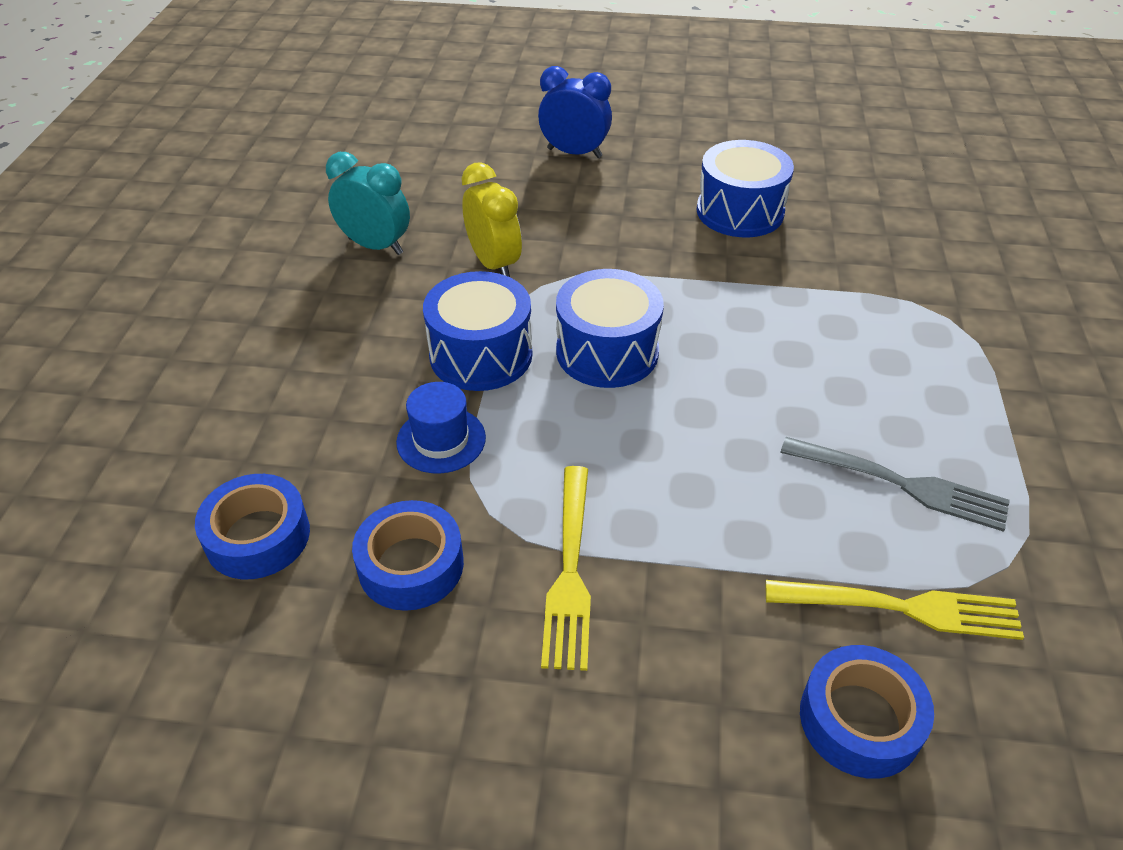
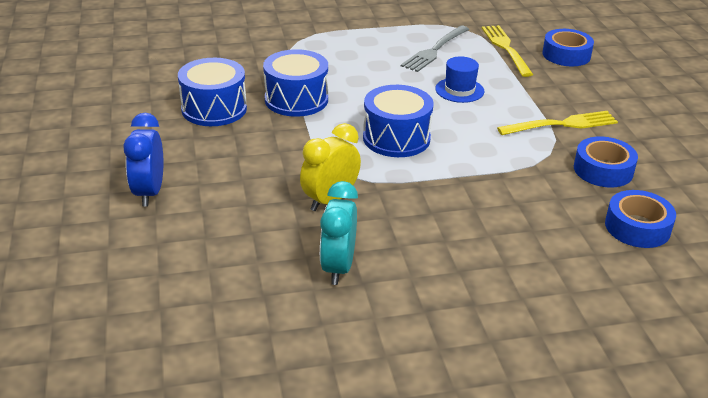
camera: 110 degrees left, 10 degrees down
(441, 440) = (514, 181): blue hat -> blue hat (459, 90)
(481, 354) = (431, 184): blue drum -> blue drum (296, 100)
(901, 484) = (435, 50): grey fork -> grey fork turned 150 degrees counterclockwise

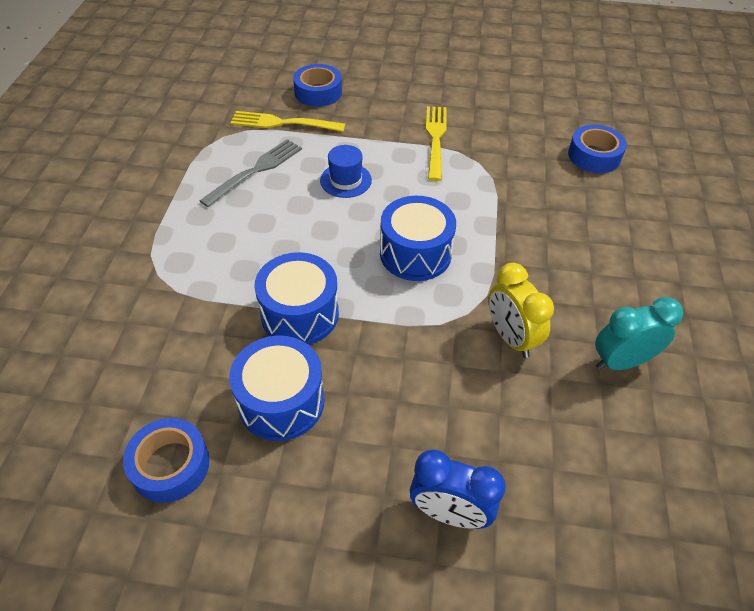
camera: 70 degrees left, 15 degrees up
(338, 267) = (621, 361): turquoise clock -> turquoise clock turned 135 degrees clockwise
(435, 50) = (255, 171): grey fork -> grey fork turned 105 degrees counterclockwise
(603, 170) = (512, 143): blue tape -> blue tape (170, 465)

